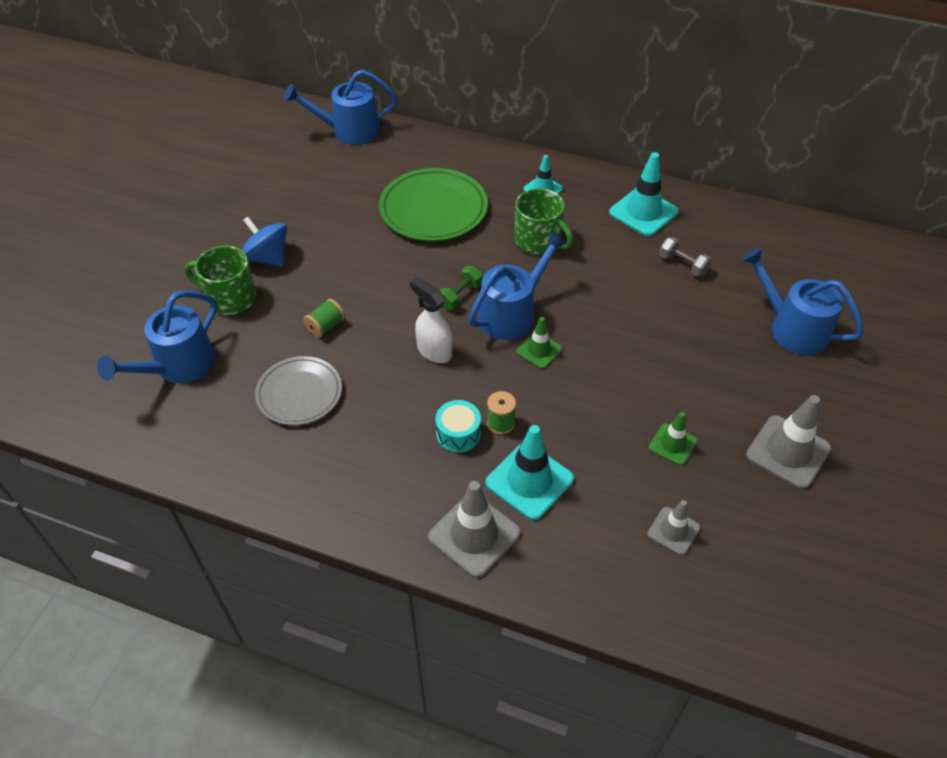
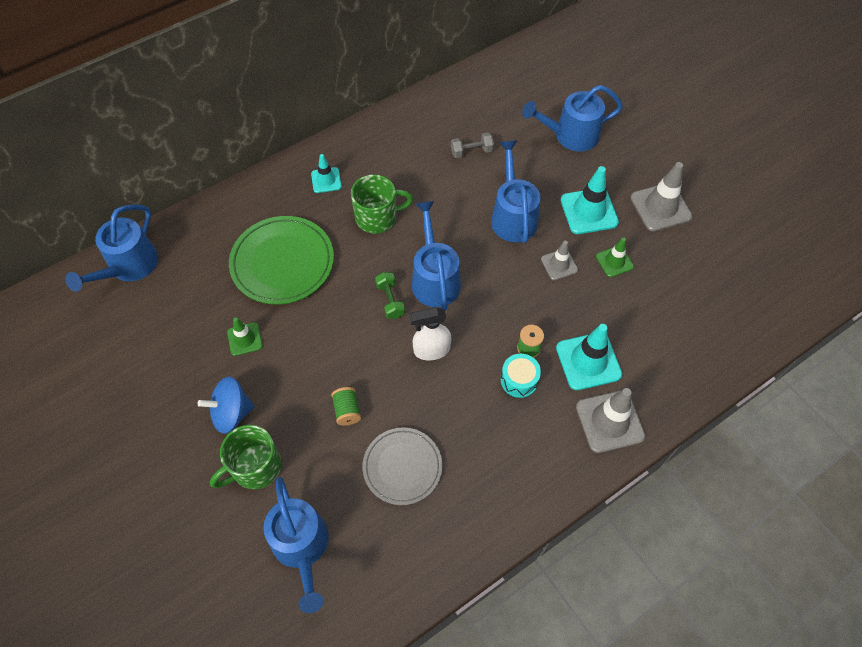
camera: 55 degrees left, 10 degrees up
(539, 350) = (481, 284): green traffic cone -> green traffic cone (245, 339)
(641, 333) = (512, 216): none -> blue watering can
(643, 212) = (404, 139): turquoise traffic cone -> turquoise traffic cone (589, 211)
(673, 531) = (677, 306): grey traffic cone -> grey traffic cone (559, 264)

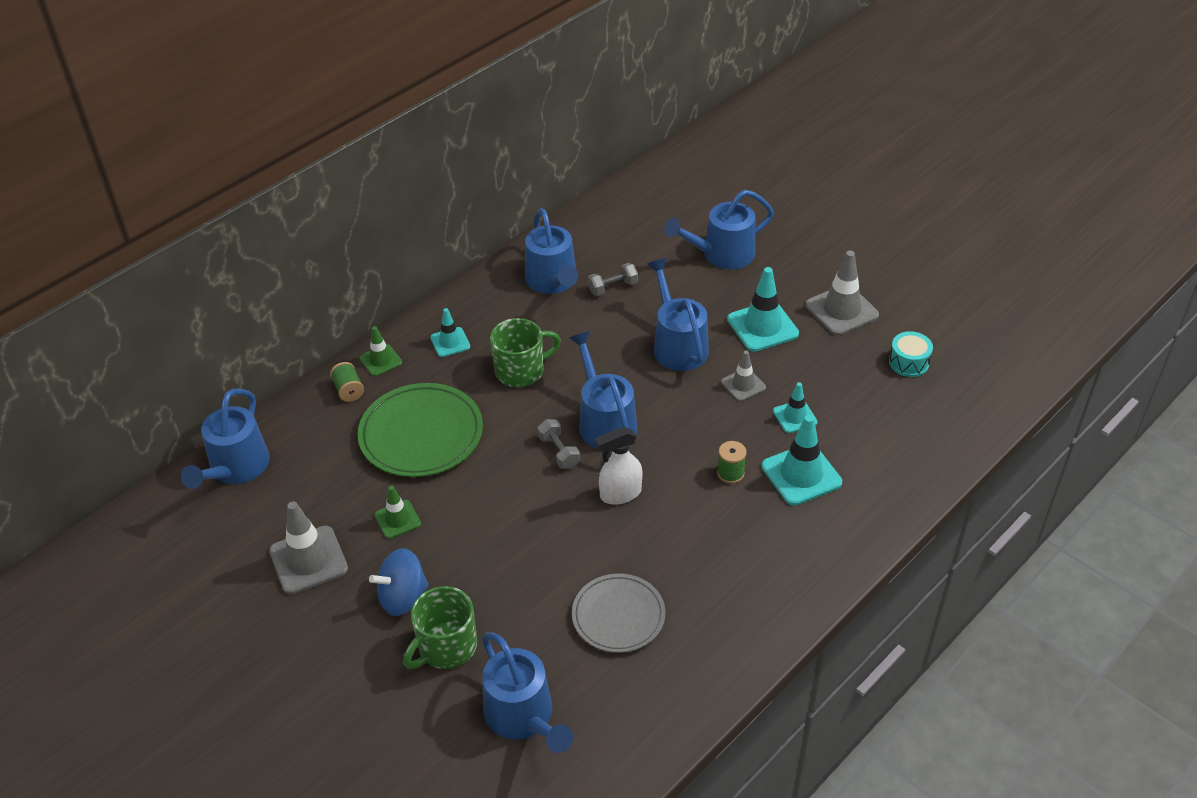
camera: 10 degrees left, 15 degrees down
(347, 410) = (539, 571): green spool -> green spool (348, 390)
(390, 300) = (559, 452): green dumbbell -> grey dumbbell
(423, 137) = (553, 281): none -> blue watering can
(519, 380) = (728, 506): turquoise drum -> turquoise drum (908, 362)
(596, 304) = (795, 417): none -> turquoise traffic cone
(609, 421) = (840, 529): grey traffic cone -> grey traffic cone (308, 560)
(614, 261) = (804, 372): green traffic cone -> green traffic cone (380, 360)

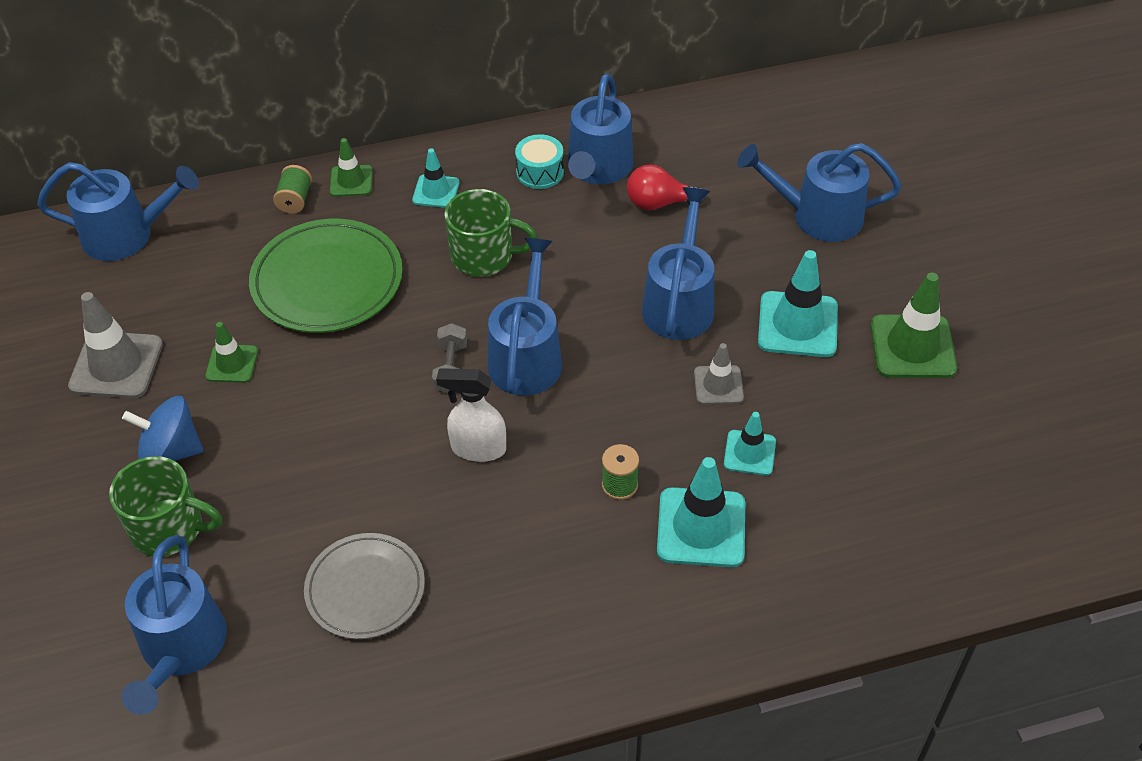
camera: 30 degrees right, 5 degrees up
(236, 468) = (127, 235): blue watering can -> blue watering can turned 135 degrees counterclockwise
(446, 647) = (169, 528): green mug -> green mug turned 150 degrees counterclockwise
(613, 287) = (659, 203): grey dumbbell -> red light bulb
(841, 310) = (912, 347): grey traffic cone -> green traffic cone
(908, 362) = (947, 451): turquoise drum -> turquoise drum (540, 172)

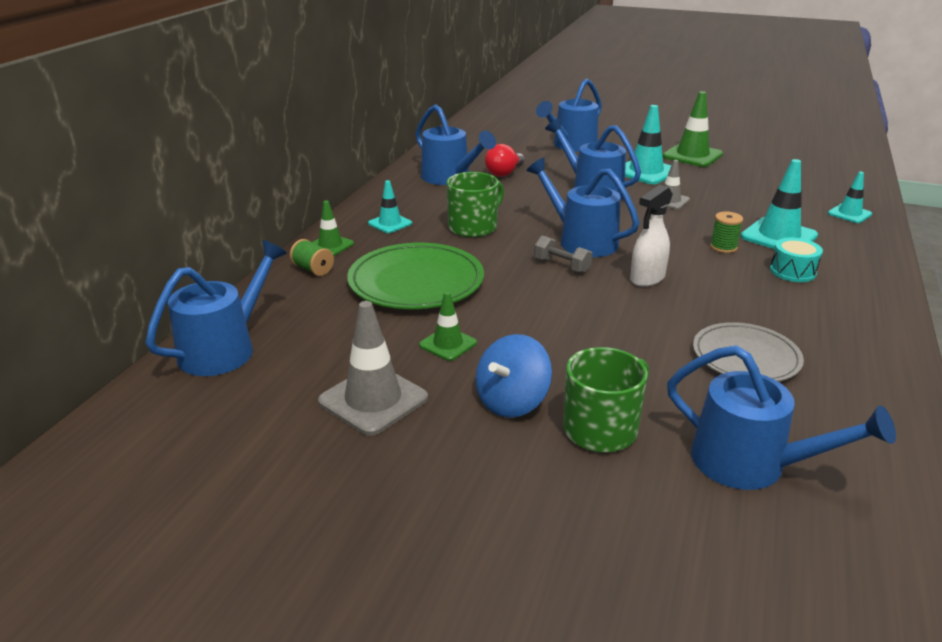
camera: 55 degrees left, 20 degrees down
(540, 172) = (426, 192): turquoise drum -> turquoise drum (793, 271)
(749, 453) = (731, 209): turquoise traffic cone -> turquoise traffic cone (849, 214)

